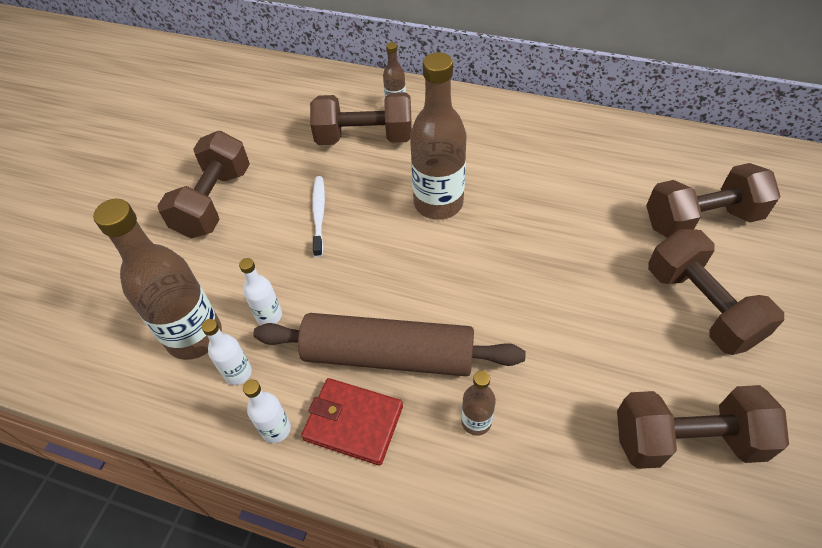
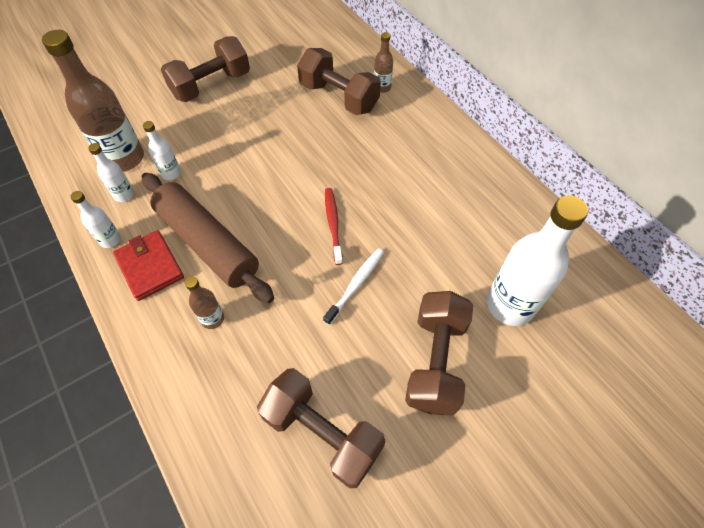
camera: 35 degrees right, 5 degrees up
(319, 215) = (259, 131): white toothbrush -> white toothbrush (355, 285)
(438, 203) = (338, 170): brown bottle -> none
(489, 254) = (333, 224): none -> red toothbrush
(701, 220) = (510, 305): brown dumbbell -> white bottle

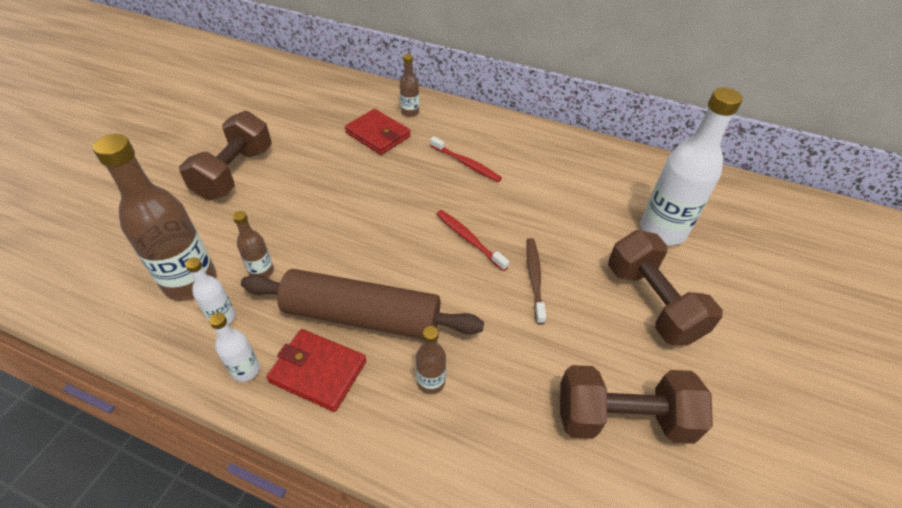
camera: 35 degrees left, 10 degrees down
(171, 173) = (262, 271): white bottle -> brown bottle
(339, 97) = (378, 135): brown dumbbell -> red wallet
(355, 285) = (534, 279): white toothbrush -> brown toothbrush
(388, 156) = (466, 163): none -> red toothbrush

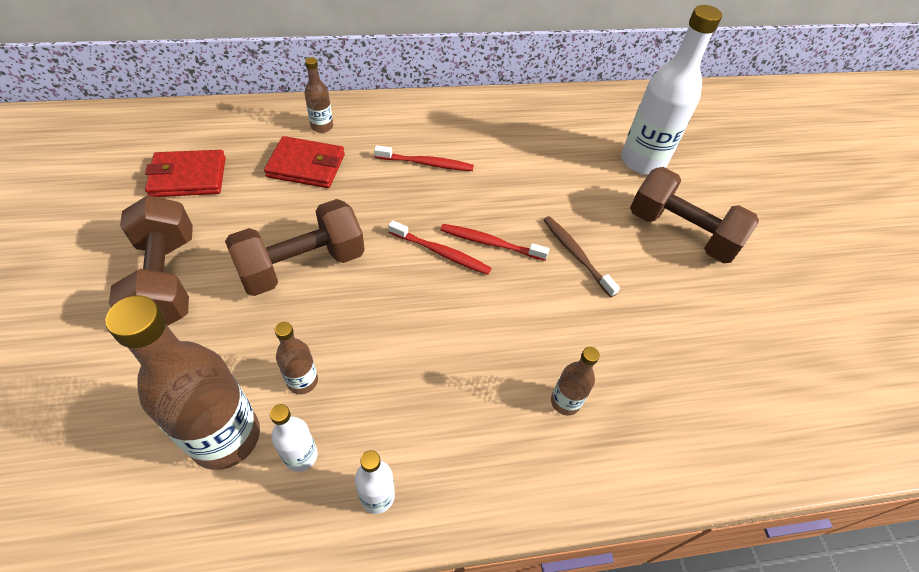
camera: 35 degrees left, 5 degrees up
(318, 371) = (454, 453): red wallet -> red wallet (188, 177)
(362, 316) = (451, 372): brown rolling pin -> none
(425, 230) = (441, 252): none -> red toothbrush
(622, 418) = (731, 345): brown dumbbell -> brown dumbbell (302, 265)

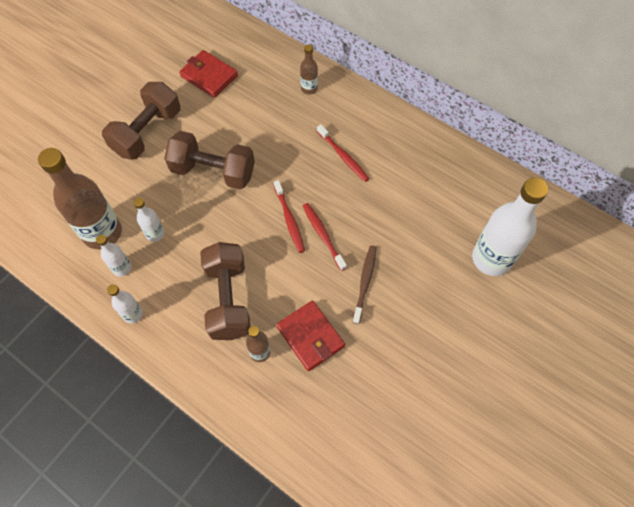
camera: 50 degrees right, 10 degrees up
(302, 381) = (155, 234): brown bottle -> white bottle
(306, 166) = (274, 110): red wallet -> red wallet (310, 336)
(681, 232) = (452, 324): brown dumbbell -> brown dumbbell (228, 299)

